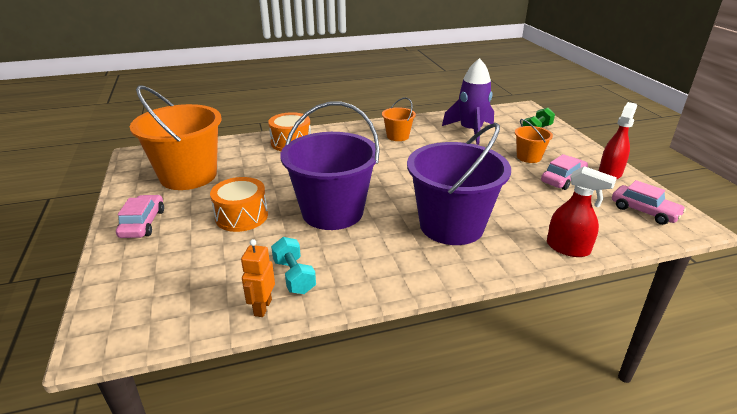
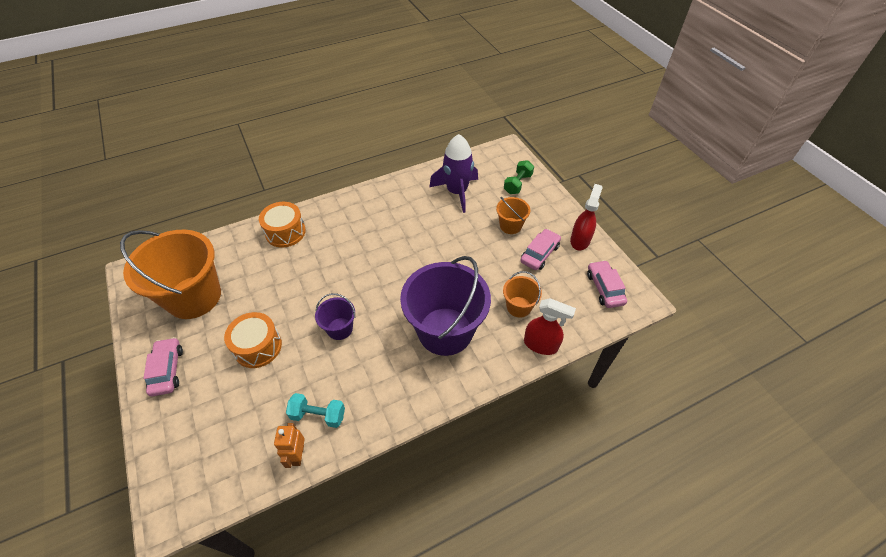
camera: 10 degrees left, 20 degrees up
(294, 276) = (318, 415): turquoise dumbbell -> turquoise dumbbell turned 45 degrees counterclockwise
(332, 212) = (340, 329): purple bucket -> purple bucket, size x0.47
(397, 136) = (388, 209): orange bucket -> orange bucket (518, 307)
(644, 211) = (604, 288): pink car -> pink car turned 135 degrees counterclockwise

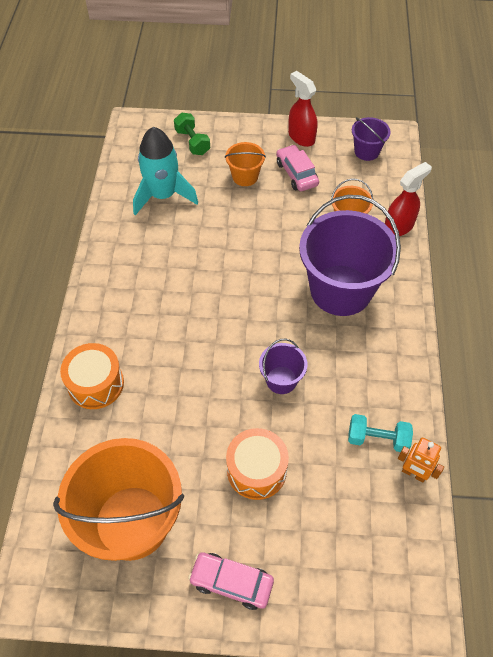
camera: 60 degrees left, 5 degrees up
(318, 415) = (377, 439): turquoise dumbbell -> turquoise dumbbell turned 60 degrees clockwise
(457, 192) = (163, 195): purple rocket -> turquoise rocket
(604, 288) = (366, 151): pink car -> purple bucket

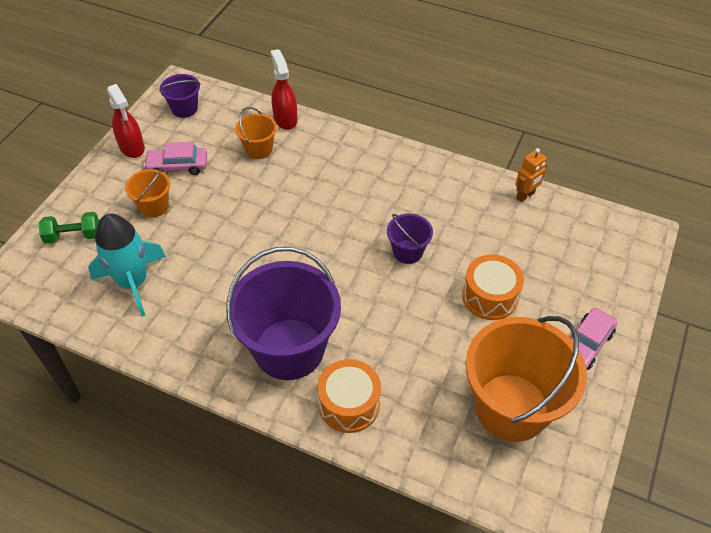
camera: 70 degrees left, 5 degrees down
(301, 137) = (132, 147): red spray bottle -> red spray bottle turned 105 degrees counterclockwise
(341, 290) = (333, 180): purple bucket -> purple bucket (289, 349)
(377, 439) = (488, 207): turquoise dumbbell -> none

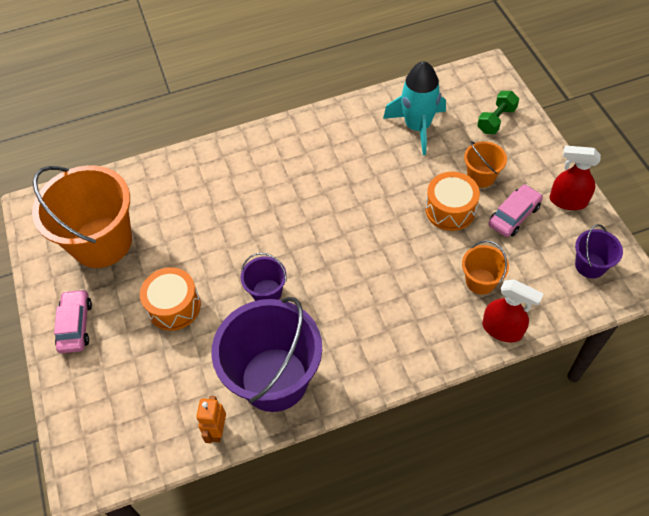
camera: 140 degrees right, 5 degrees up
(289, 349) = (275, 168): purple bucket -> purple bucket (274, 379)
(349, 404) = (206, 168): orange drum -> orange drum (450, 210)

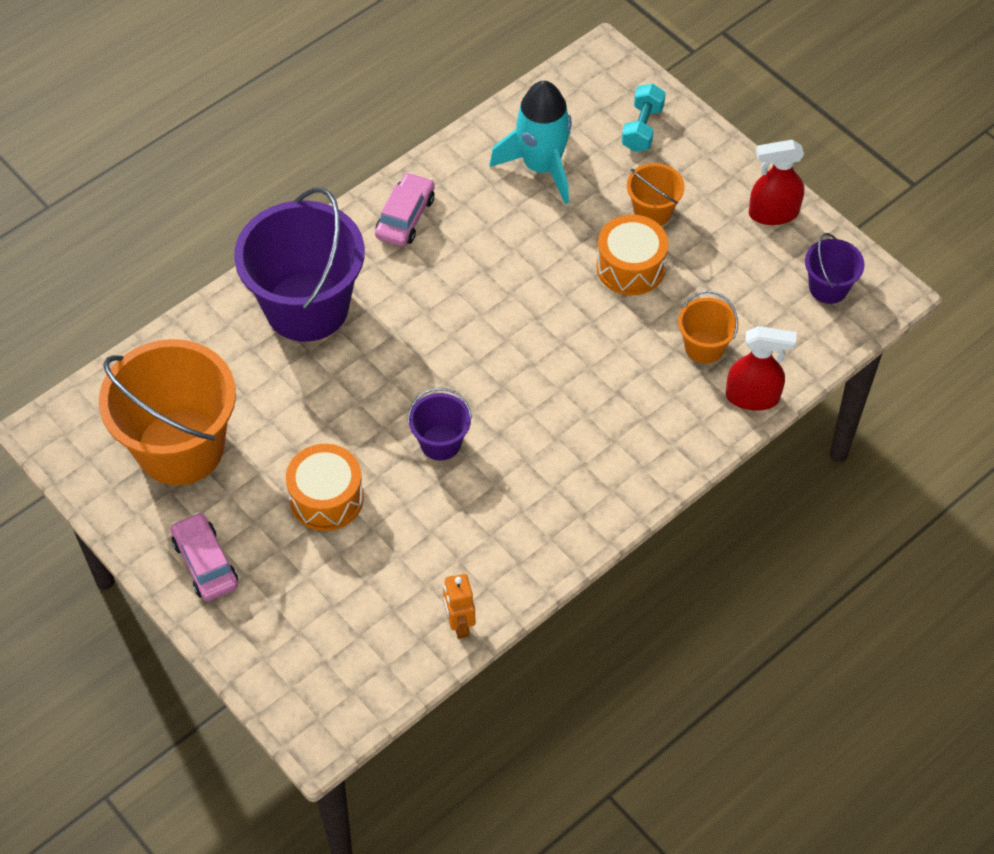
camera: 25 degrees left, 0 degrees up
(274, 379) = (501, 543): purple bucket -> purple bucket (307, 307)
(496, 120) = (642, 128): green dumbbell -> turquoise dumbbell
(514, 215) = (714, 251): pink car -> pink car (405, 217)

